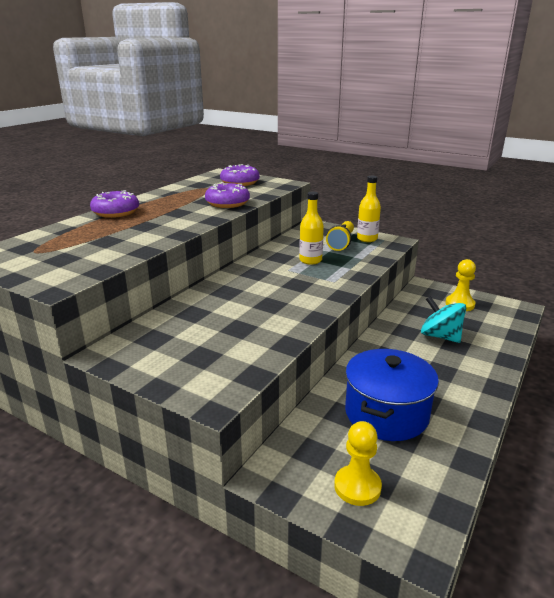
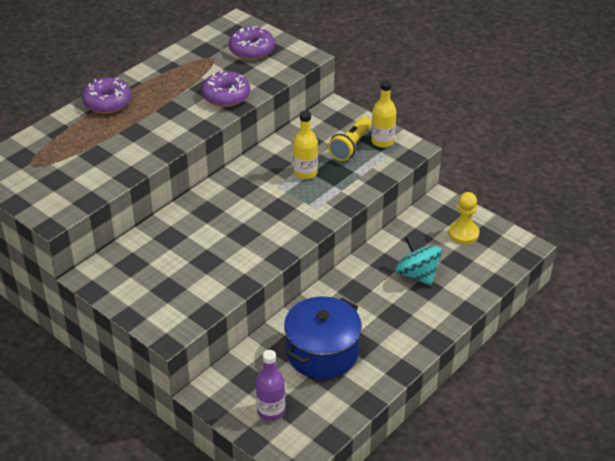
camera: 10 degrees right, 15 degrees up
(357, 487) = (271, 411): yellow pawn -> purple bottle

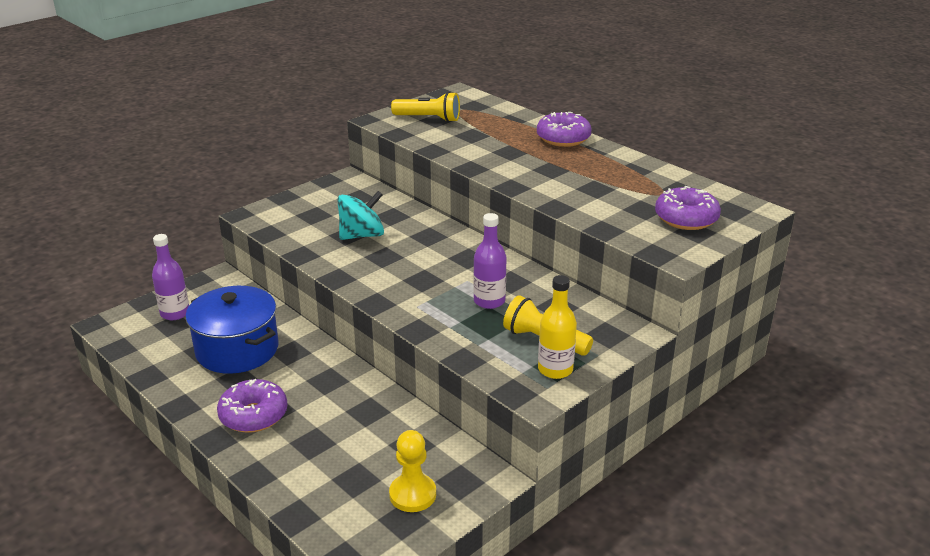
camera: 95 degrees right, 10 degrees down
(53, 184) = (428, 119): none -> yellow flashlight
(226, 96) = (577, 200): purple donut -> purple donut (253, 415)
(305, 173) = (489, 301): yellow bottle -> purple bottle
(417, 275) = (339, 437): turquoise spinning top -> turquoise spinning top (362, 235)

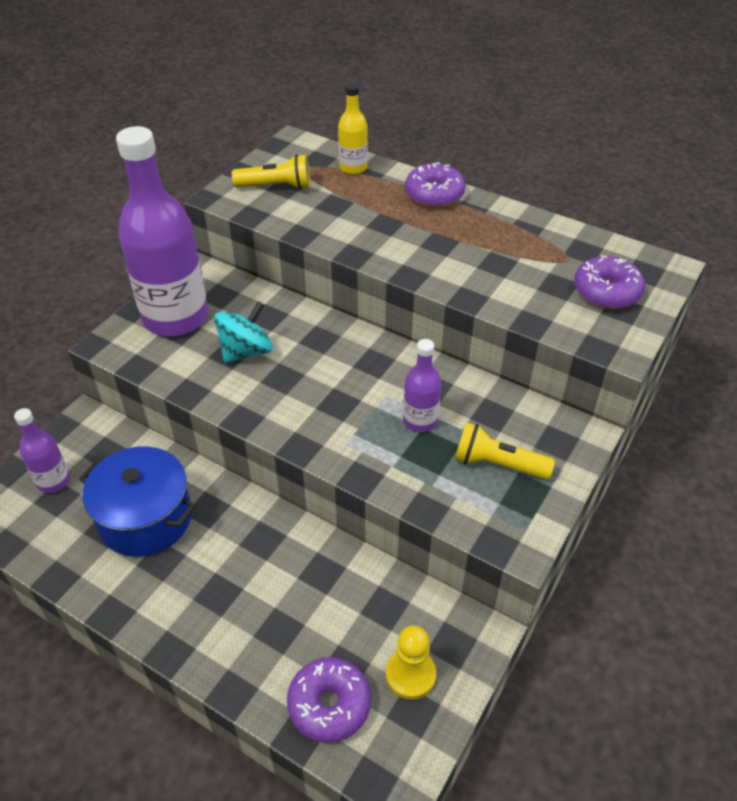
camera: 15 degrees left, 15 degrees up
(253, 415) = (199, 607): purple donut -> purple donut (329, 704)
(314, 206) = (175, 317): none -> purple bottle
(555, 369) = (524, 503): yellow bottle -> yellow bottle (353, 168)

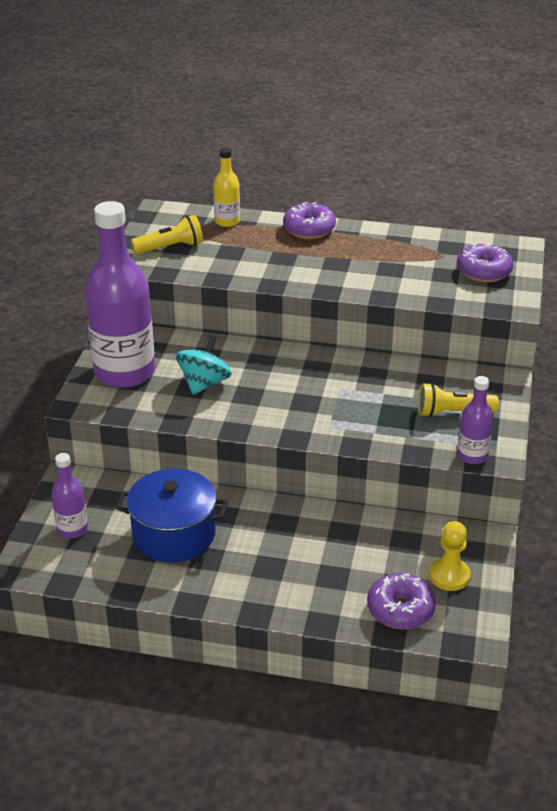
camera: 20 degrees left, 10 degrees down
(420, 420) = (377, 399): purple bottle -> purple bottle (472, 456)

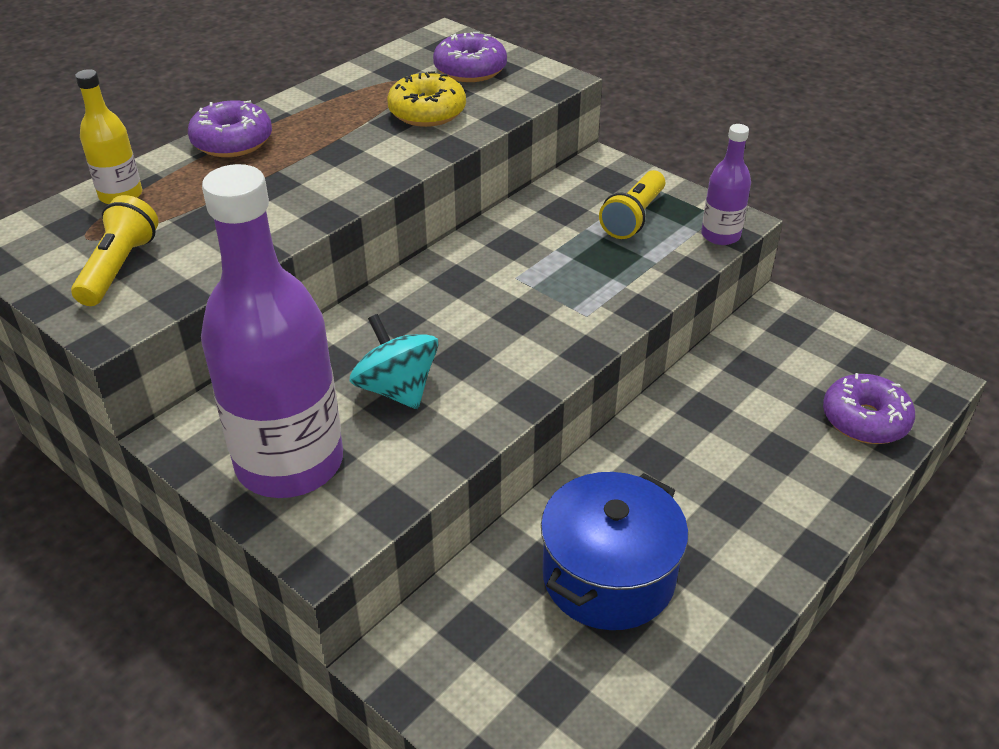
camera: 60 degrees left, 5 degrees up
(72, 529) = (518, 699): purple bottle -> none
(412, 276) = (427, 112): none -> yellow donut
(449, 576) = (826, 360): yellow pawn -> none

